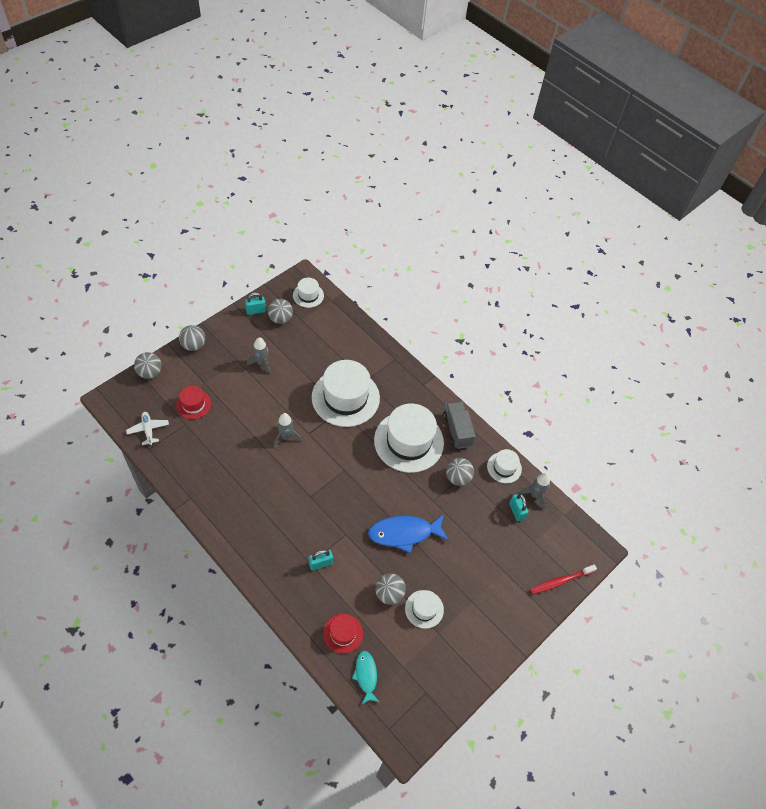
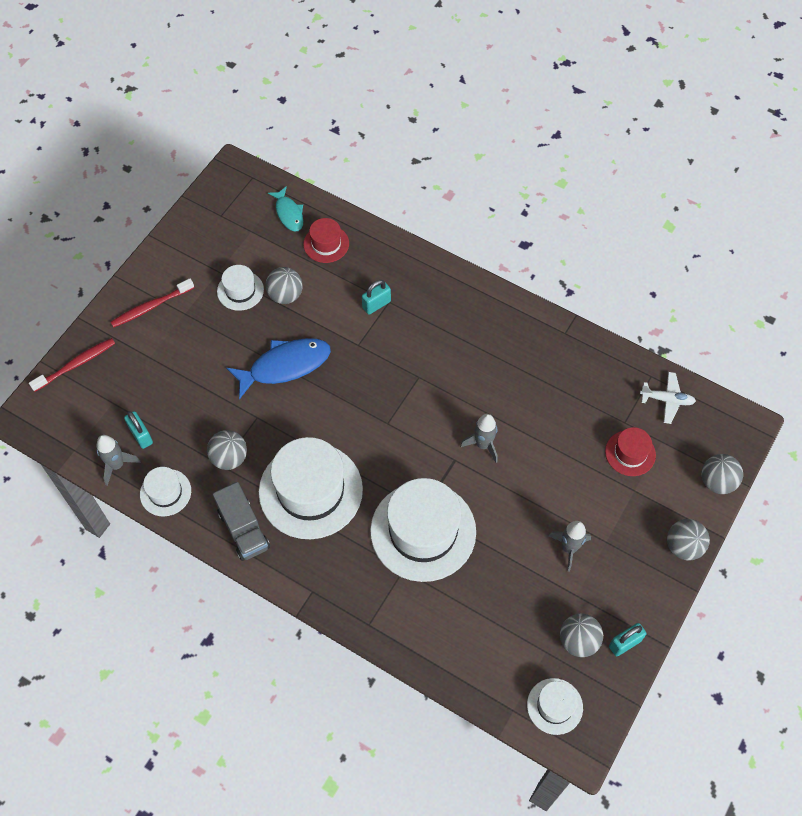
camera: 170 degrees right, 5 degrees up
(148, 430) = (667, 400): white plane -> white plane turned 45 degrees counterclockwise
(498, 615) = (151, 307): none -> red toothbrush

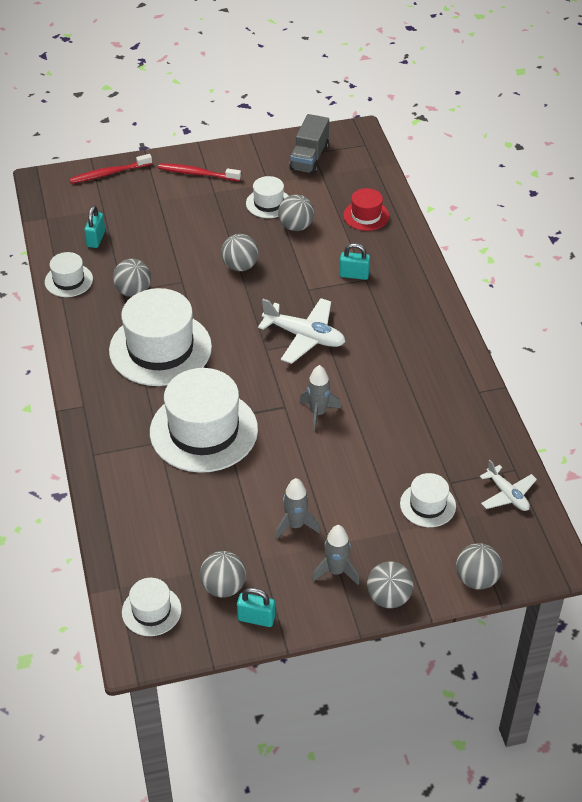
camera: 45 degrees right, 15 degrees down
(76, 364) = (109, 173): red toothbrush -> red toothbrush turned 150 degrees clockwise
(117, 465) = (60, 244): grey rocket -> grey rocket (336, 571)
(243, 529) = (88, 337): grey truck -> grey truck (309, 158)
(285, 366) = (240, 266): blue fish -> grey ball
(289, 213) = (363, 181): turquoise fish -> none
(401, 388) = (304, 336): none -> white plane
(630, 453) = (427, 505): red hat -> white hat

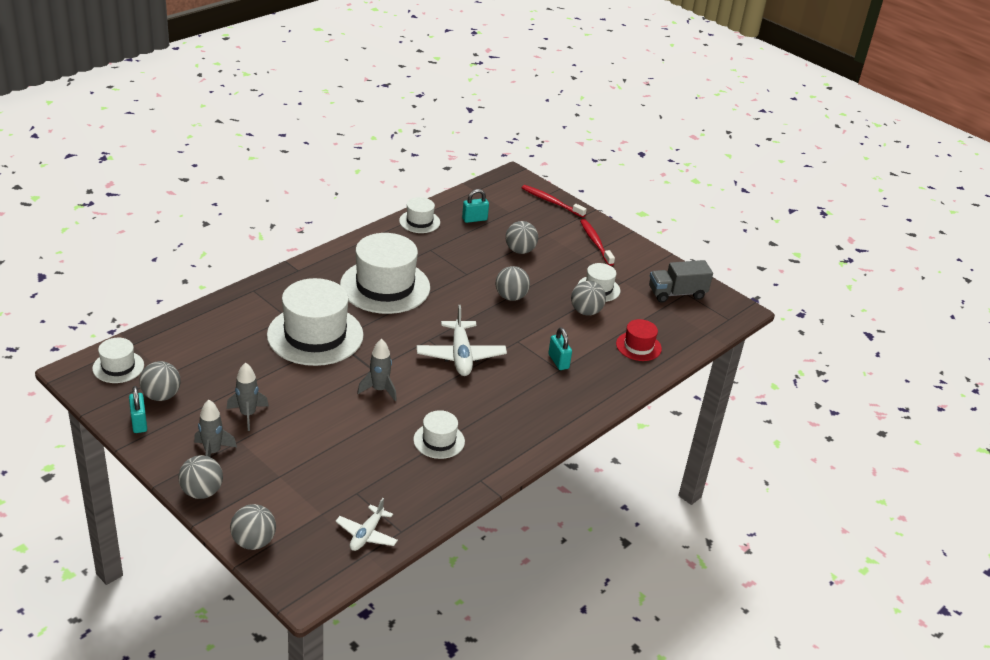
camera: 55 degrees right, 10 degrees down
(133, 291) = (435, 254): grey ball -> grey ball (520, 250)
(427, 505) = (320, 486): white hat -> white hat (439, 440)

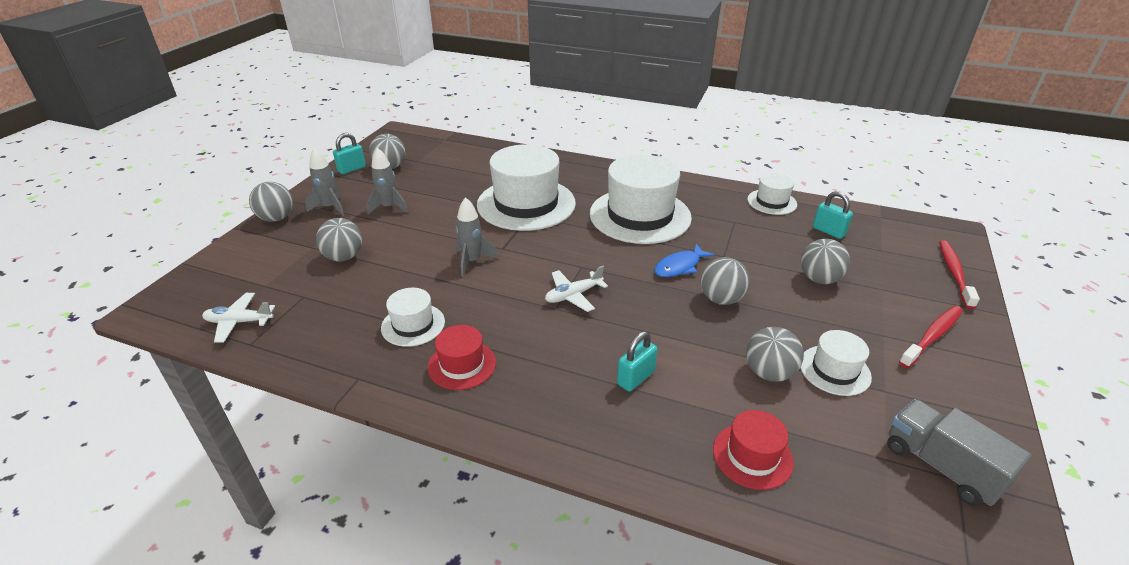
camera: 70 degrees right, 0 degrees up
(118, 367) = (413, 142): white hat -> none
(253, 542) = (216, 261): grey ball -> grey ball (344, 257)
(460, 355) = (573, 295): white plane -> white plane, size x0.62
(464, 297) = (679, 266): none -> blue fish
(499, 428) = (462, 365): none -> red hat

